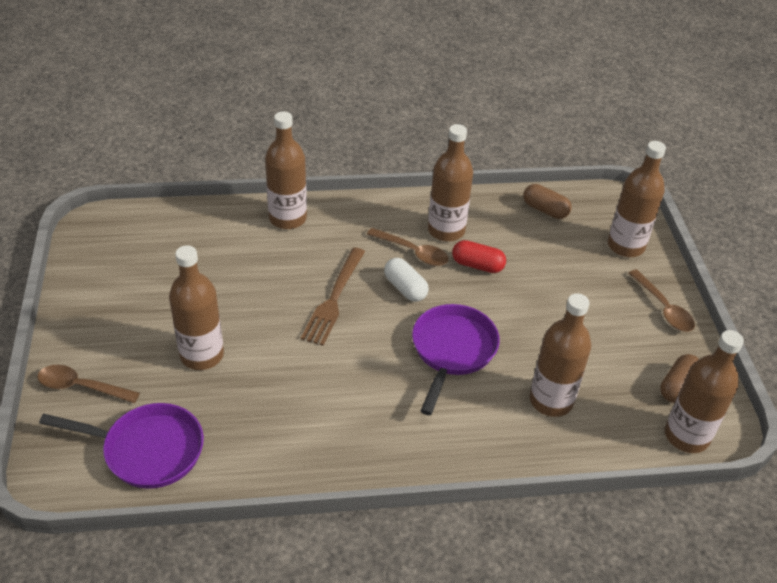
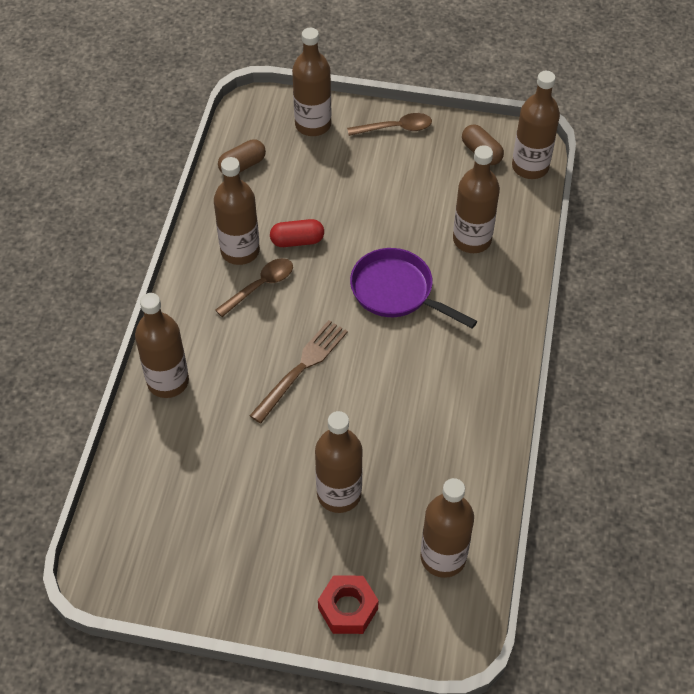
camera: 70 degrees left, 10 degrees up
(82, 387) = (348, 608): brown spoon -> red nut
(147, 450) = (443, 557): purple pan -> brown bottle
(334, 299) = (302, 367): brown fork -> brown fork turned 90 degrees counterclockwise
(405, 288) = (307, 305): white capsule -> none
(477, 265) = (297, 241): red capsule -> red capsule turned 45 degrees clockwise

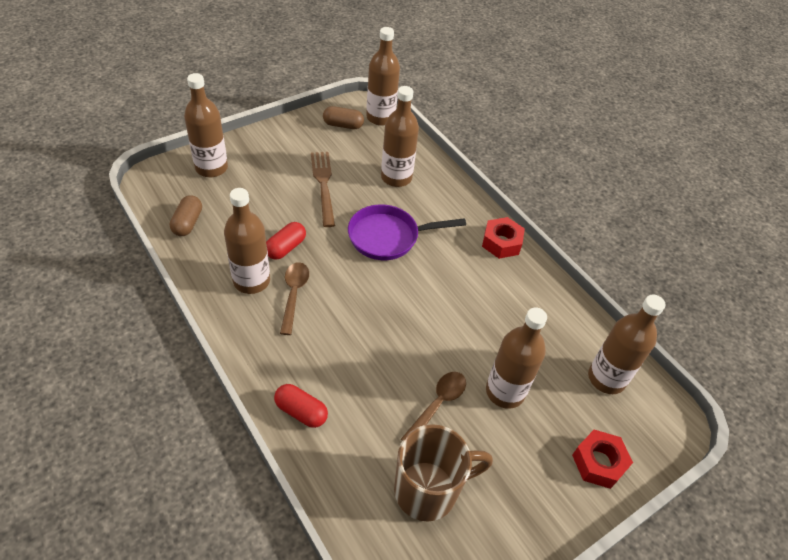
camera: 50 degrees left, 5 degrees down
(168, 381) = (301, 411): brown bottle -> red capsule
(194, 511) = (428, 490): none -> brown mug
(302, 367) = (385, 327): brown fork -> brown fork (323, 184)
(395, 128) = (272, 140): brown spoon -> brown spoon (437, 405)
(499, 371) = (501, 242): none -> red nut

